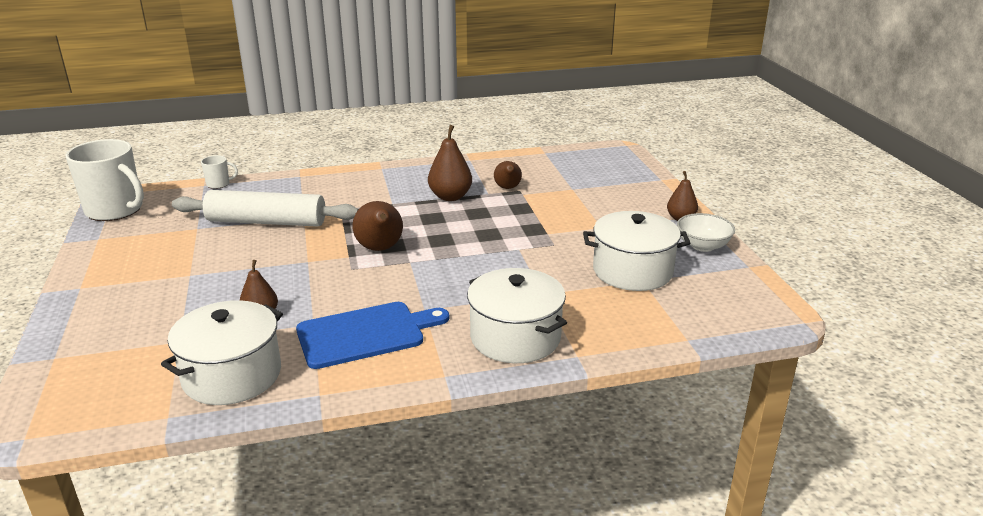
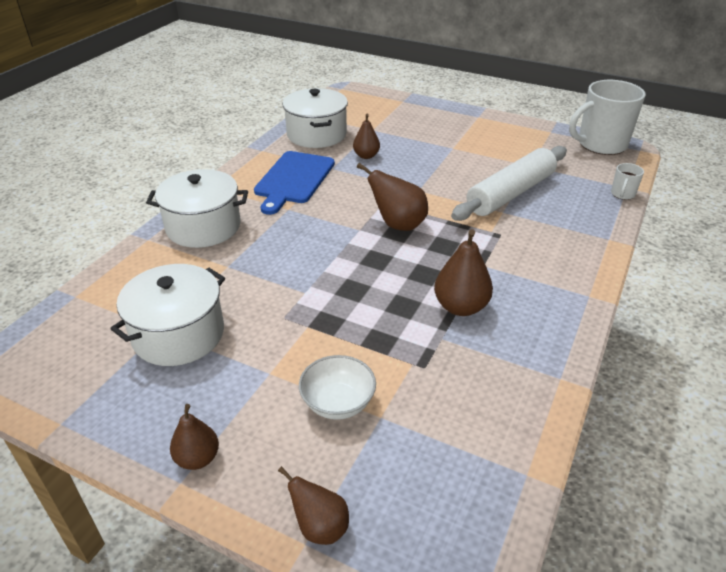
camera: 130 degrees right, 10 degrees up
(508, 188) = (439, 361): brown pear -> brown pear (320, 527)
(703, 246) = (134, 422): white bowl -> white bowl (338, 403)

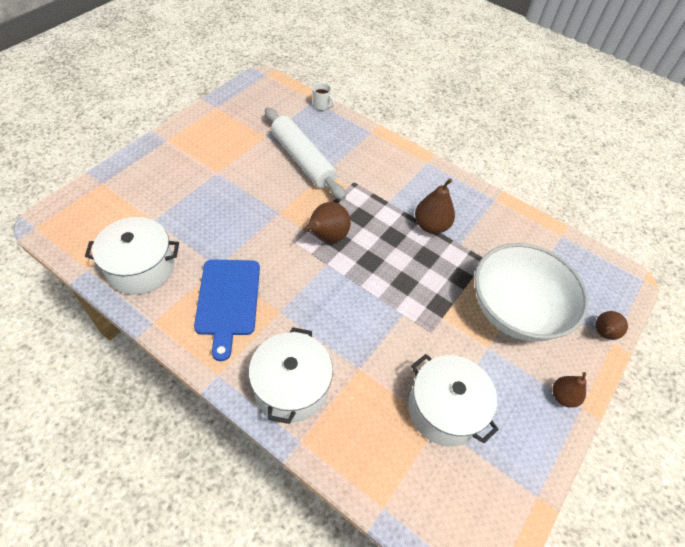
camera: 85 degrees left, 15 degrees up
(293, 179) = (228, 300): blue cutting board -> blue cutting board turned 60 degrees clockwise
(338, 403) = (515, 311): white bowl -> white bowl, size x2.18
(366, 156) = (205, 235): brown pear -> none
(600, 144) = (250, 89): white mug -> none

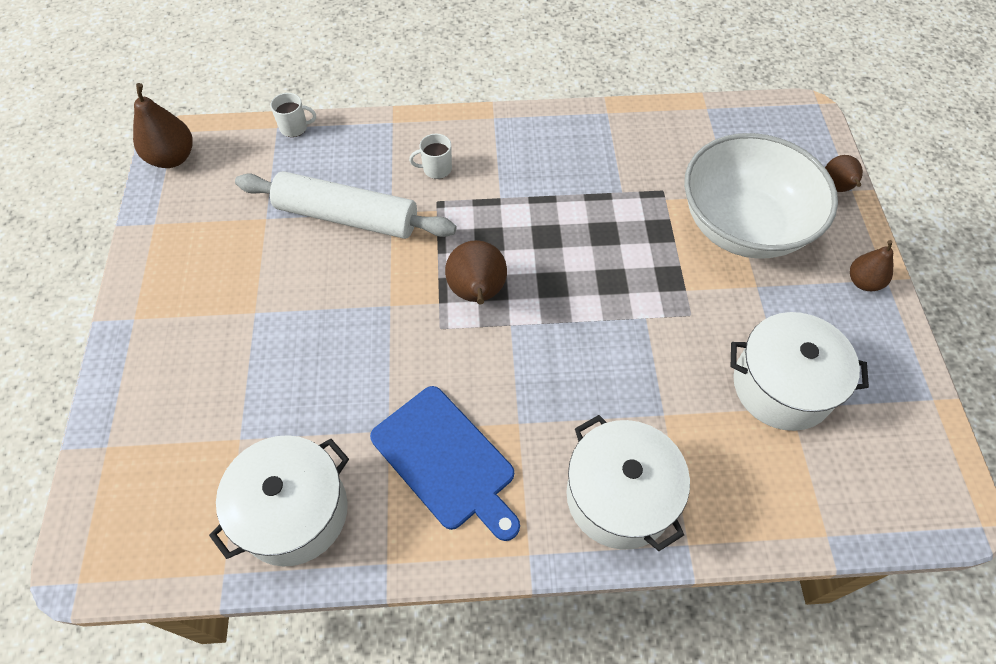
camera: 35 degrees left, 5 degrees up
(370, 167) = (436, 169): none -> white mug
(431, 226) = (573, 193): brown pear -> brown pear (172, 158)

